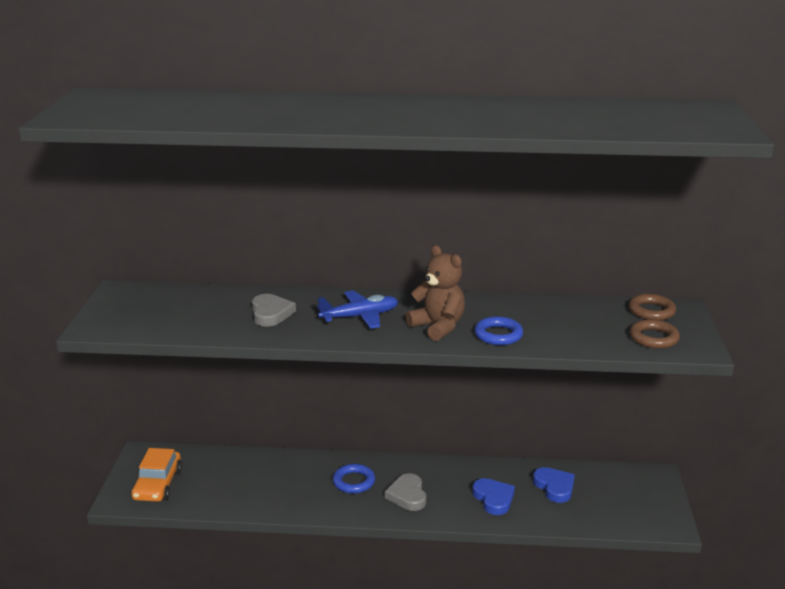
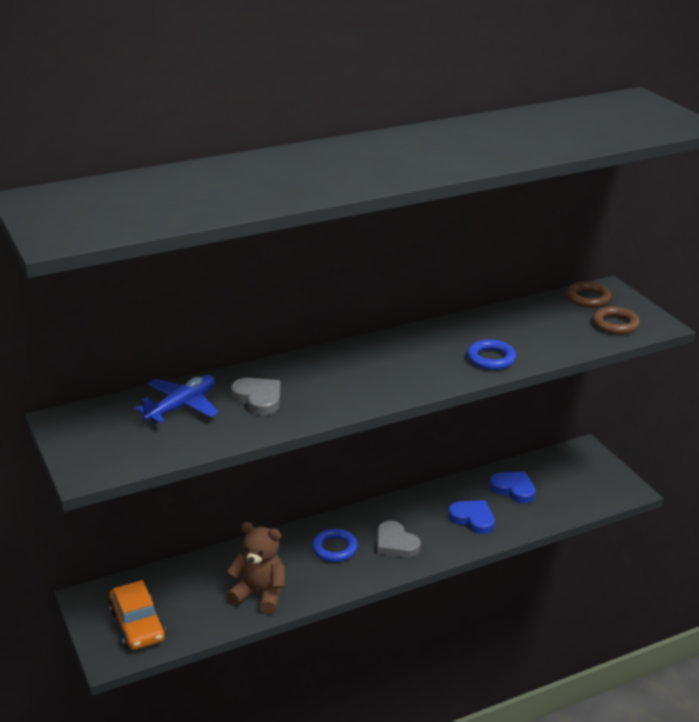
camera: 30 degrees left, 5 degrees up
(360, 317) = (349, 376): blue plane -> blue plane (181, 406)
(438, 327) = (431, 366): brown teddy bear -> brown teddy bear (260, 594)

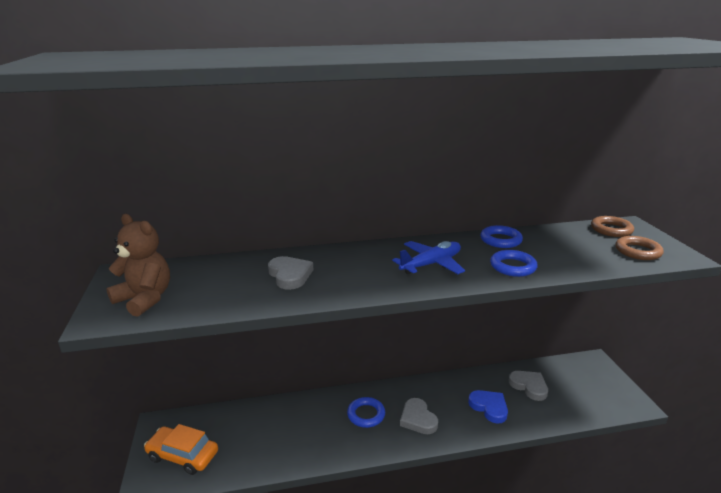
camera: 15 degrees right, 5 degrees down
(137, 624) = (183, 455): orange car -> orange car turned 120 degrees clockwise
(181, 406) = (223, 273): blue plane -> blue plane (431, 264)
(260, 594) = (290, 446): brown teddy bear -> brown teddy bear (145, 299)
(471, 326) = (500, 240): none -> blue ring
(513, 489) = (529, 386): blue heart -> grey heart

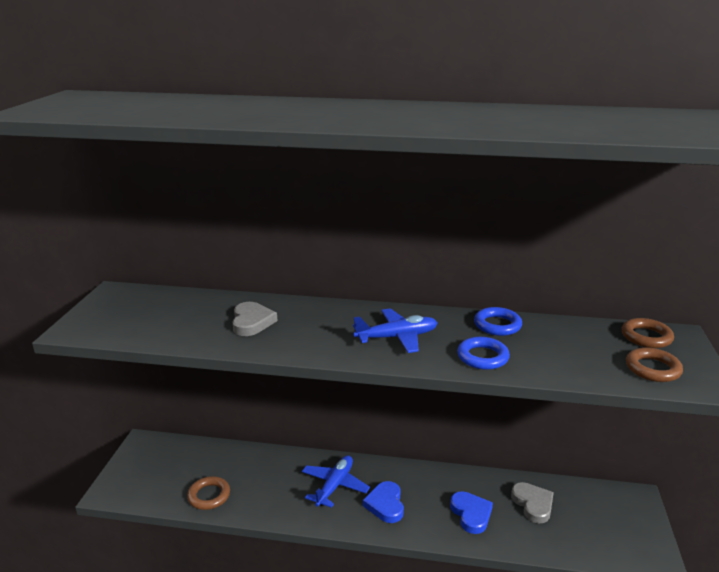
camera: 20 degrees right, 0 degrees up
(145, 299) = (116, 320): brown teddy bear -> none
(183, 455) = (149, 476): orange car -> none
(254, 457) = (209, 496): none -> brown ring
(366, 414) = (335, 485): blue ring -> blue plane
(418, 419) = (385, 504): grey heart -> blue heart

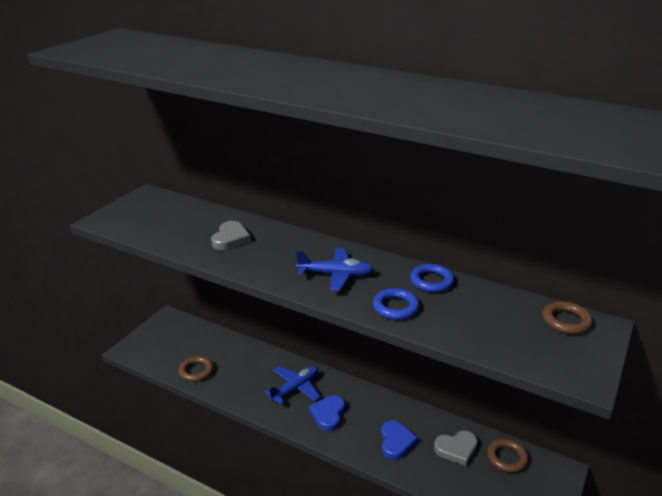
camera: 20 degrees right, 5 degrees up
(533, 504) = (456, 449): grey heart -> grey heart turned 75 degrees clockwise
(652, 369) = (545, 352): brown ring -> brown ring (507, 458)

